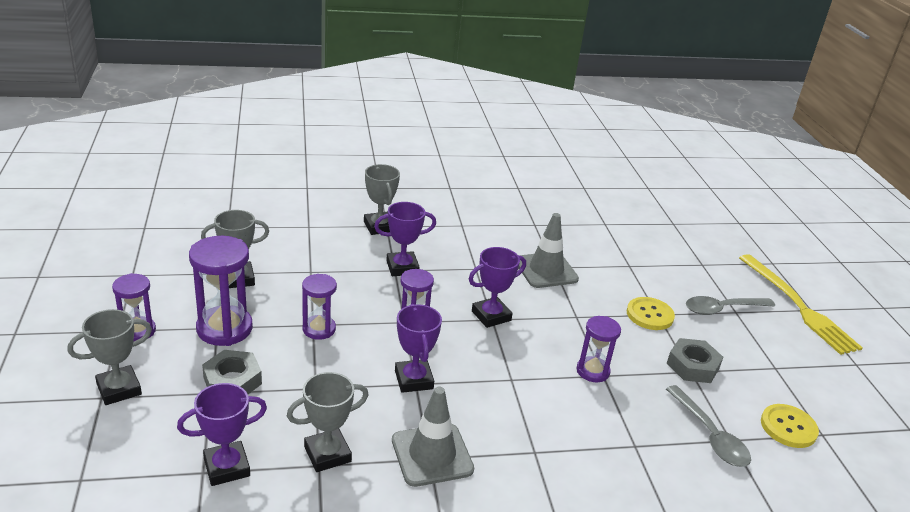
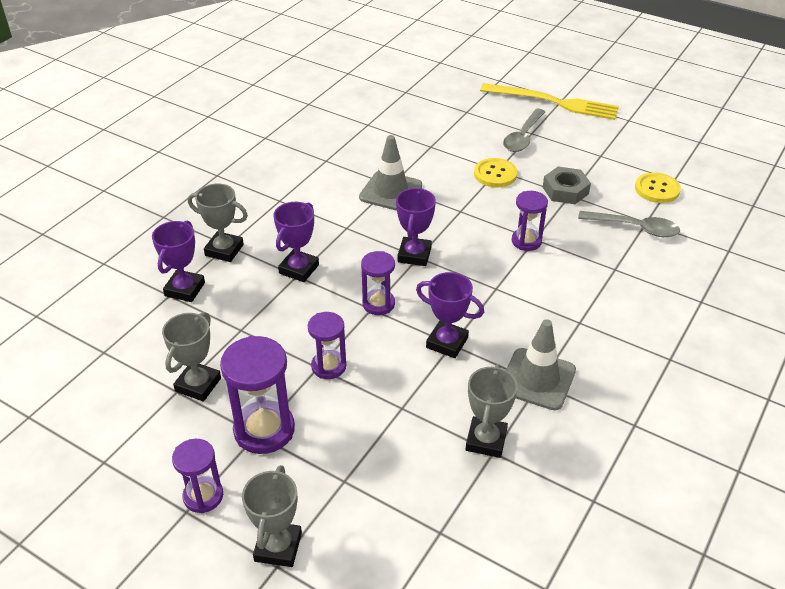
camera: 45 degrees left, 10 degrees up
(227, 467) = (448, 513): purple trophy -> purple trophy (185, 289)
(232, 380) = (342, 458): grey nut -> none

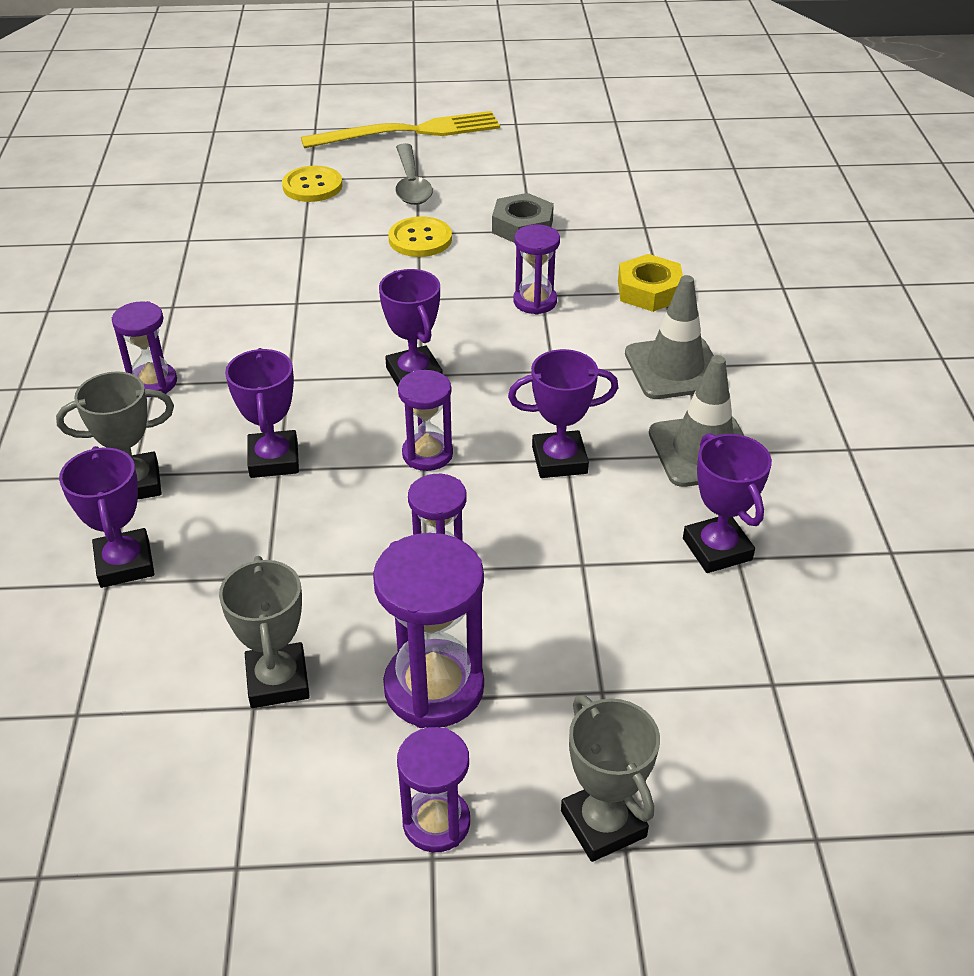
camera: 35 degrees left, 0 degrees up
(279, 199) = (153, 382): none -> purple hourglass
(390, 191) = (305, 311): grey traffic cone -> grey traffic cone (675, 368)
(486, 440) = (717, 549): grey trophy -> purple trophy
(606, 265) = (649, 291): none -> yellow nut
(635, 228) = (640, 238): grey spoon -> none
(657, 189) = (621, 187): yellow button -> yellow button (312, 186)

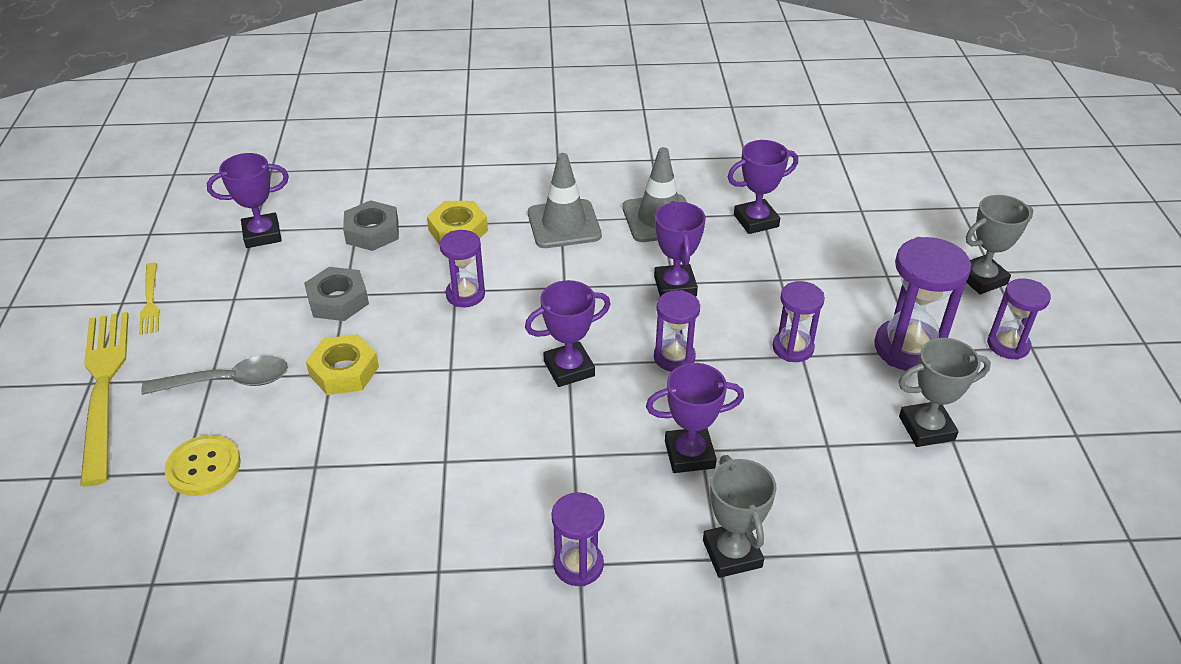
camera: 90 degrees left, 0 degrees up
(125, 563) = (833, 542): purple trophy -> purple trophy (262, 235)
(420, 239) = (344, 371): yellow button -> yellow nut
(517, 135) = (150, 301): none -> yellow fork
(637, 236) = (372, 232): none -> grey nut

